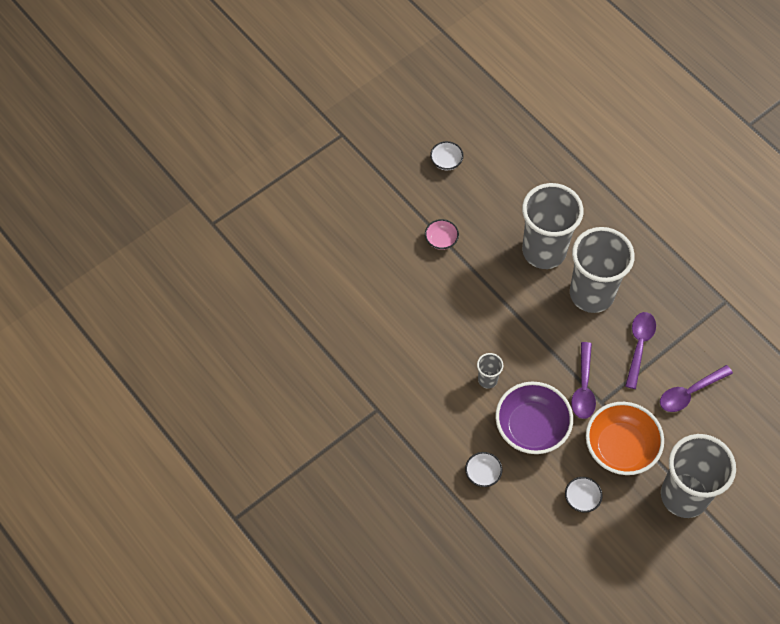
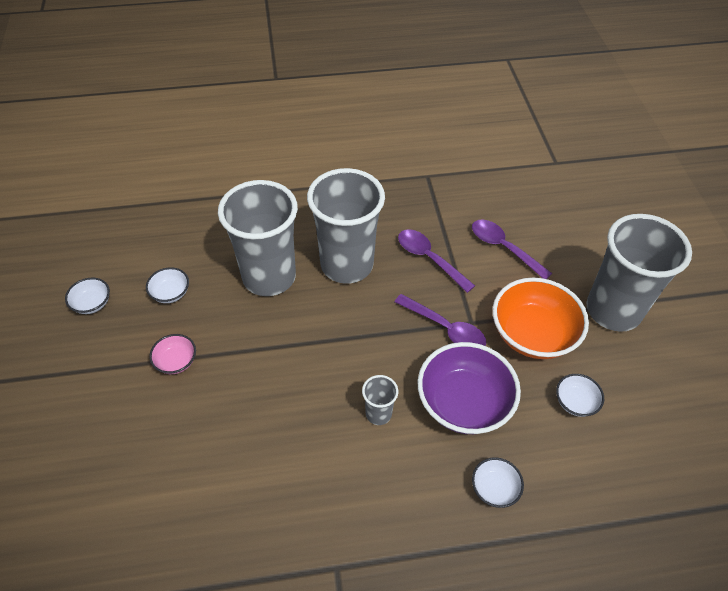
camera: 60 degrees left, 10 degrees down
(487, 200) = (170, 293): none -> white bowl
(689, 393) = (503, 248): purple spoon -> purple spoon turned 135 degrees clockwise

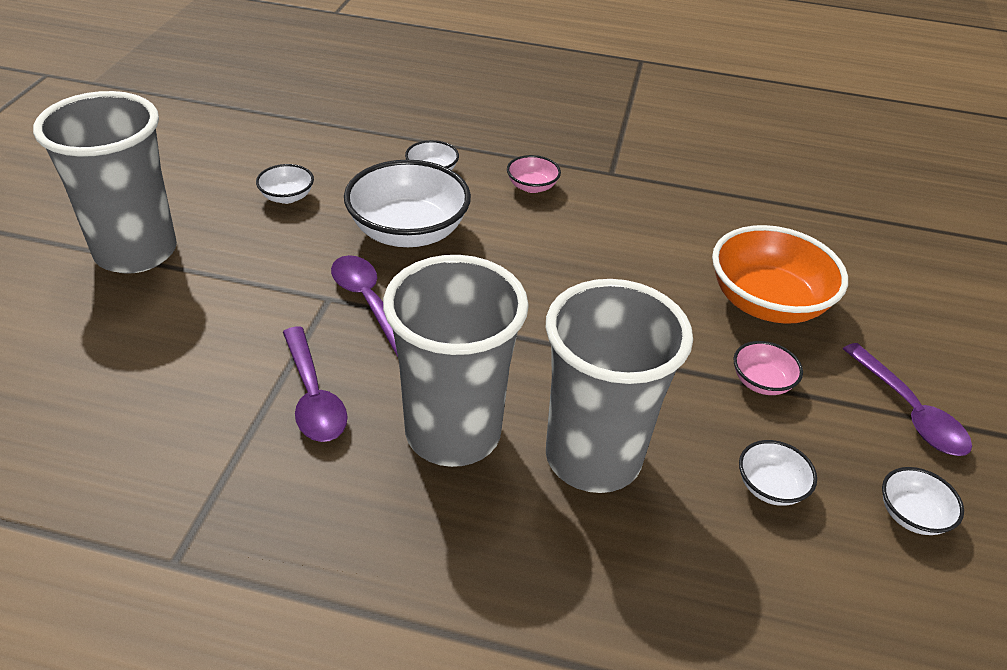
camera: 160 degrees left, 10 degrees down
(378, 414) = (512, 252): grey cup -> none
(400, 507) = (532, 186): none -> pink bowl
(463, 403) = (408, 232): purple bowl -> white bowl
(503, 248) = (183, 372): purple spoon -> purple spoon (909, 411)
(532, 334) = (264, 262): orange bowl -> orange bowl (767, 303)

